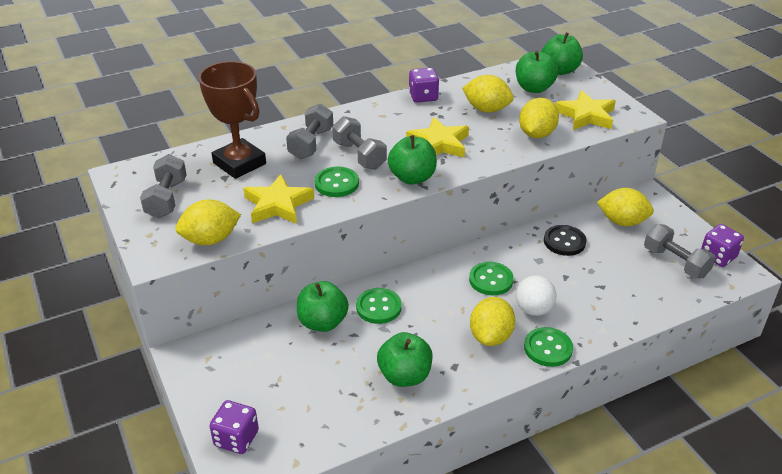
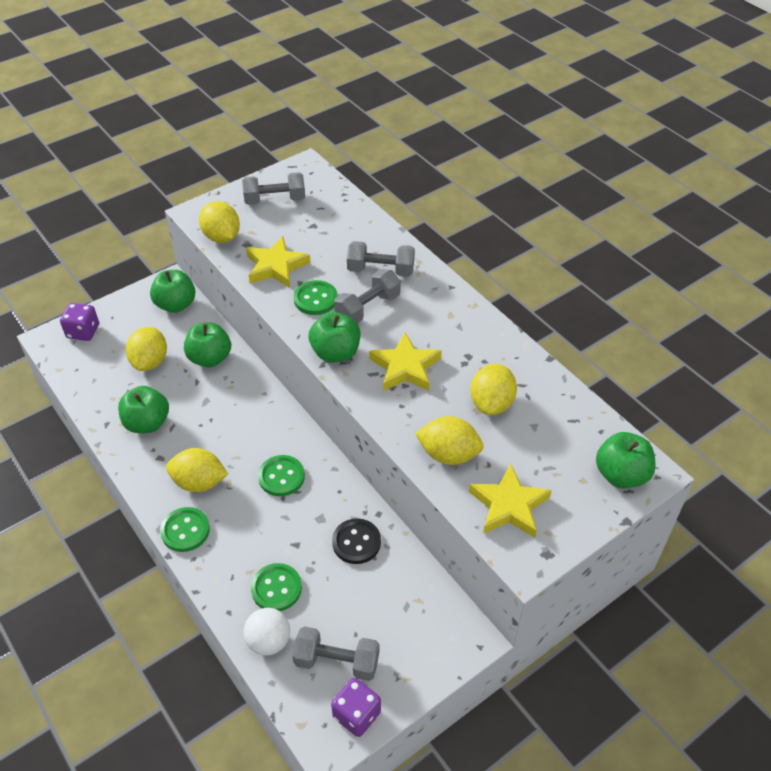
camera: 80 degrees right, 10 degrees up
(239, 163) = (336, 230): brown trophy -> none
(378, 307) = (233, 393): green button -> green button (276, 588)
(423, 97) = (502, 343): purple dice -> none
(533, 309) = (240, 516): white ball -> white ball (269, 641)
(534, 88) = (560, 448): green apple -> green apple (176, 305)
(622, 222) = (407, 604): yellow lemon -> yellow lemon (150, 361)
(675, 262) = (337, 661): grey dumbbell -> grey dumbbell turned 60 degrees clockwise

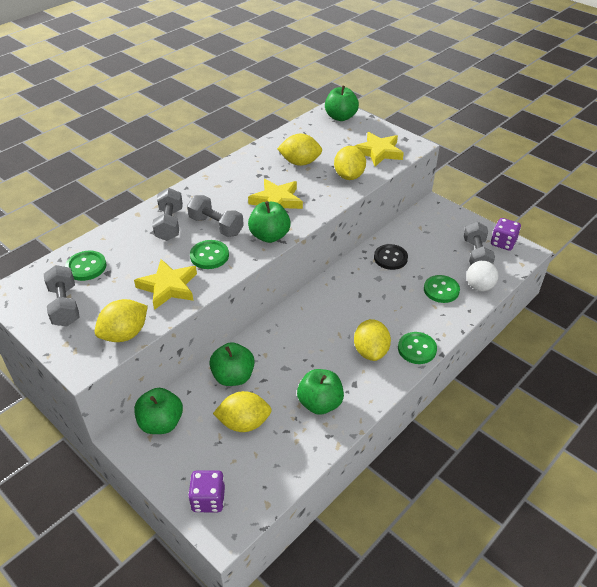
camera: 100 degrees left, 5 degrees down
(281, 477) = (350, 304): green button -> green button (86, 267)

